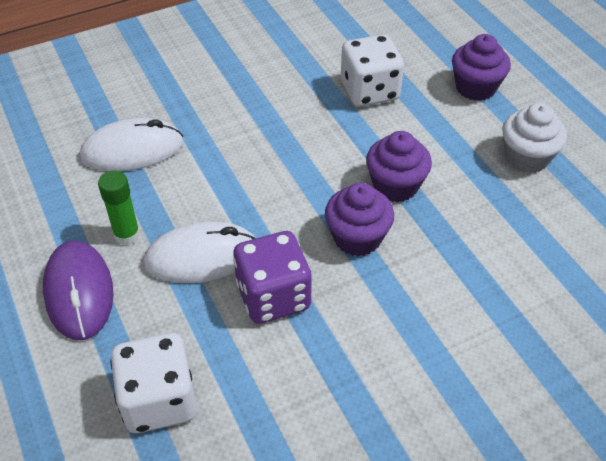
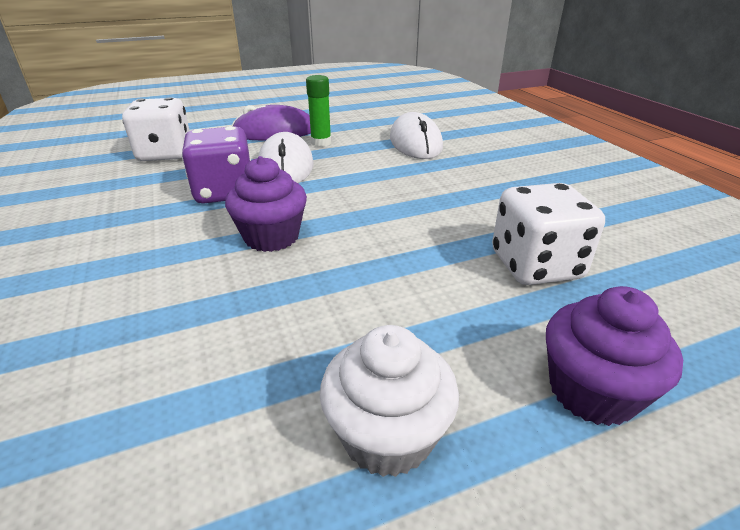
camera: 95 degrees right, 15 degrees down
(395, 186) = (345, 270): purple cupcake -> none

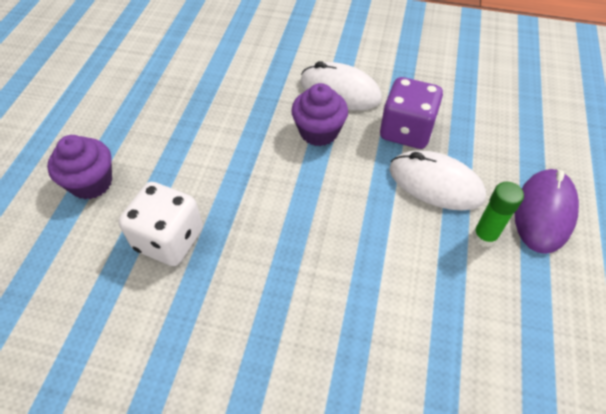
camera: 125 degrees right, 20 degrees up
(165, 154) = (516, 118): white dice -> none
(387, 435) = (148, 111): white cupcake -> none
(415, 142) = (433, 326): white mouse -> white mouse (340, 91)

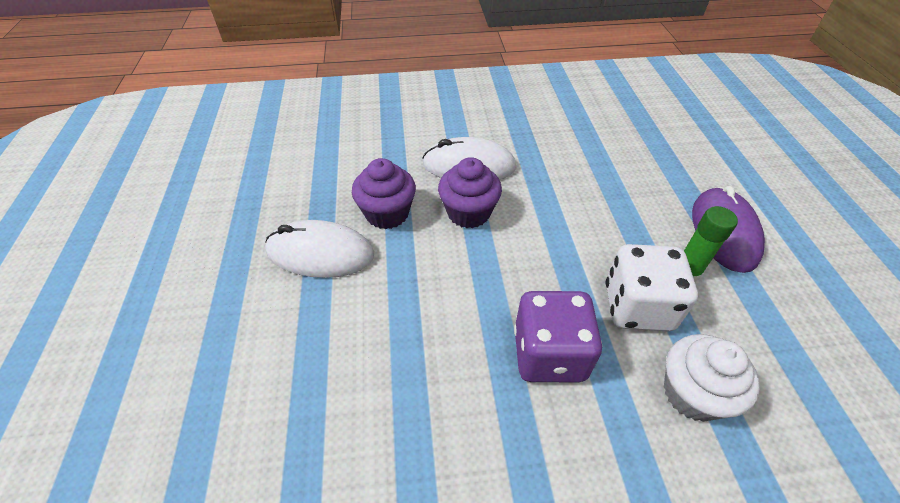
camera: 20 degrees left, 5 degrees down
(91, 183) = (226, 345): purple cupcake -> purple cupcake (387, 213)
(169, 239) = (356, 385): white dice -> white dice (637, 307)
(406, 131) = (555, 189): purple dice -> purple dice (549, 354)
(427, 332) = (692, 393): none -> white cupcake
(435, 183) = (612, 233): white mouse -> white mouse (320, 253)

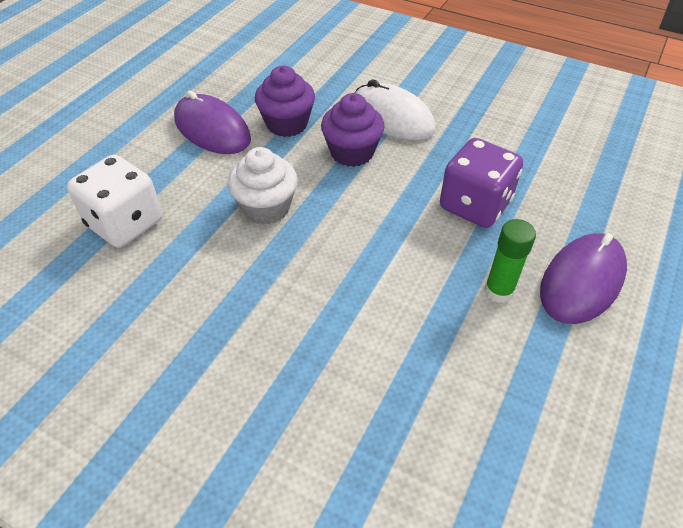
camera: 35 degrees right, 0 degrees up
(320, 253) = (212, 129): white mouse -> purple mouse
(549, 354) = (305, 281): purple dice -> purple dice (475, 205)
(637, 307) = (418, 291): white dice -> white dice (125, 223)
(692, 393) = (390, 373): white cupcake -> white cupcake (266, 208)

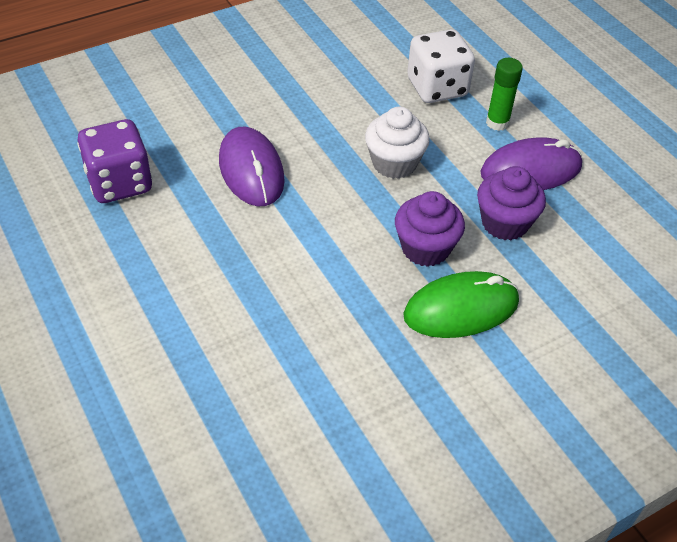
camera: 120 degrees right, 0 degrees up
(392, 117) = (461, 309): white mouse -> green mouse
(475, 205) = (285, 294): purple dice -> purple dice (119, 183)
(498, 291) = (189, 249): green glue stick -> green glue stick (497, 123)
(582, 281) = (147, 307): purple mouse -> purple mouse (251, 170)

